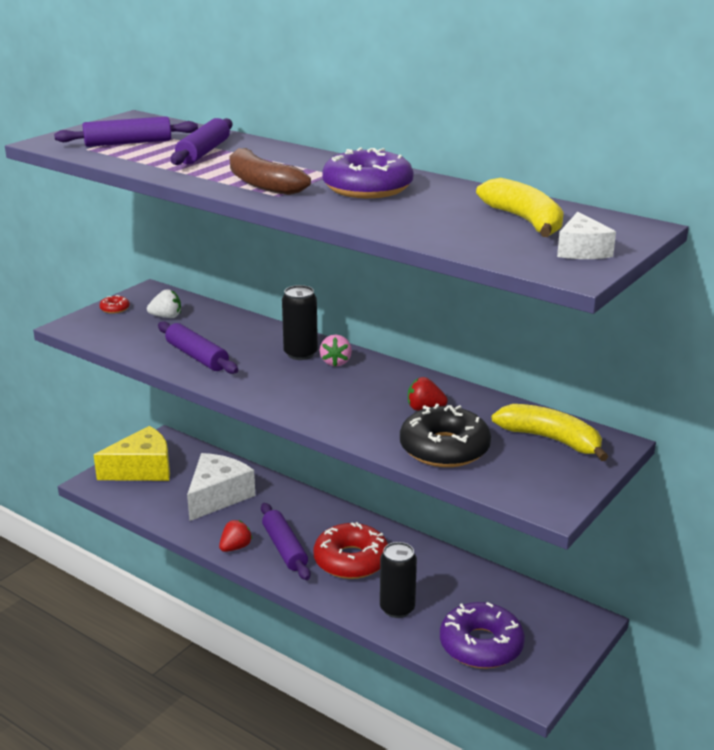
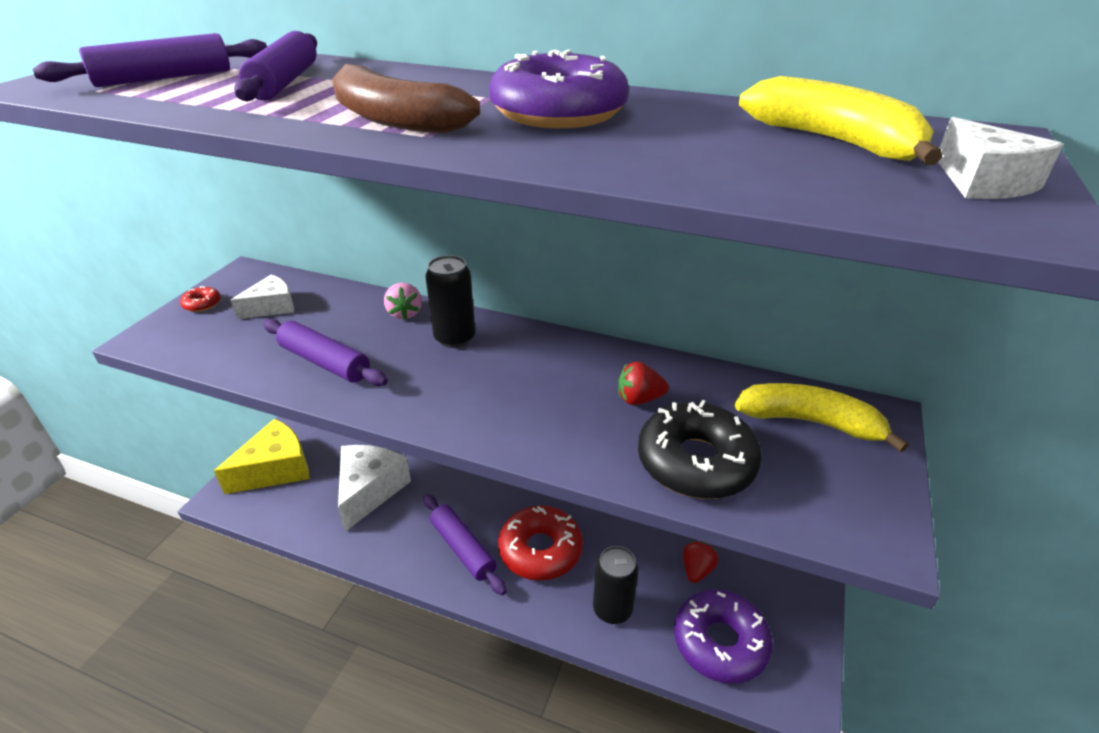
camera: 15 degrees left, 10 degrees up
(166, 317) = (271, 307): white strawberry -> white cheese
(235, 547) = (407, 559): red strawberry -> red strawberry (696, 570)
(336, 362) = (502, 344): pink strawberry -> pink strawberry (405, 313)

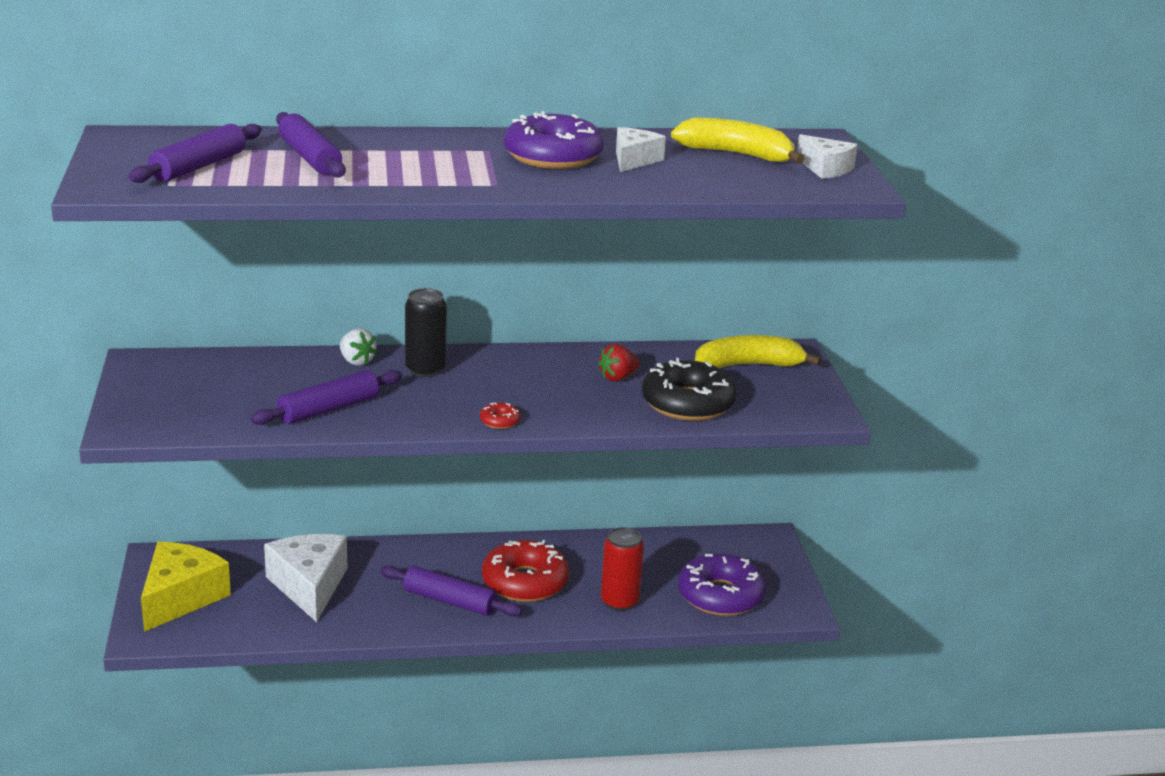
camera: 30 degrees left, 10 degrees down
(202, 304) = (137, 393): red donut -> red donut (500, 421)
(271, 307) = (215, 382): white cheese -> white cheese (634, 160)
(325, 362) = (329, 409): purple rolling pin -> purple rolling pin turned 45 degrees counterclockwise
(394, 120) = (453, 177): brown banana -> none
(405, 313) = (356, 361): pink strawberry -> white strawberry
(612, 609) = (619, 602): black can -> red can
(696, 570) = (673, 558): red strawberry -> none

